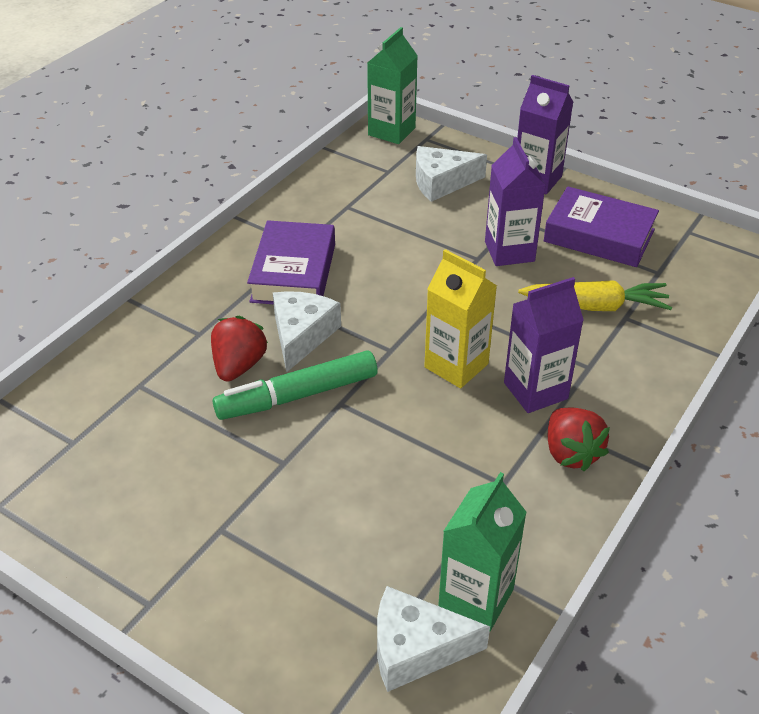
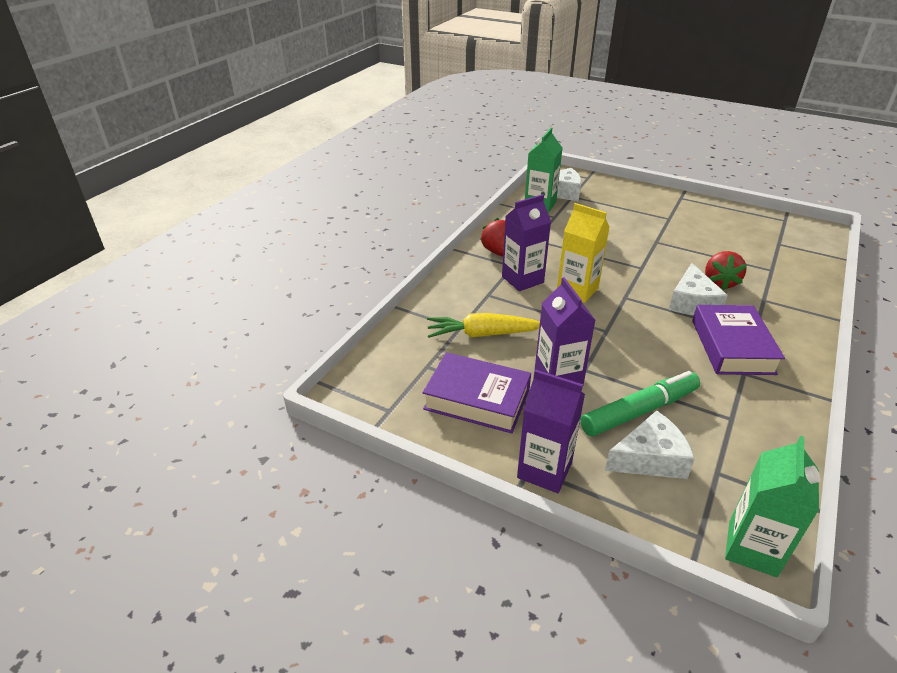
camera: 175 degrees right, 5 degrees down
(297, 396) = (670, 269): green marker -> green marker (639, 411)

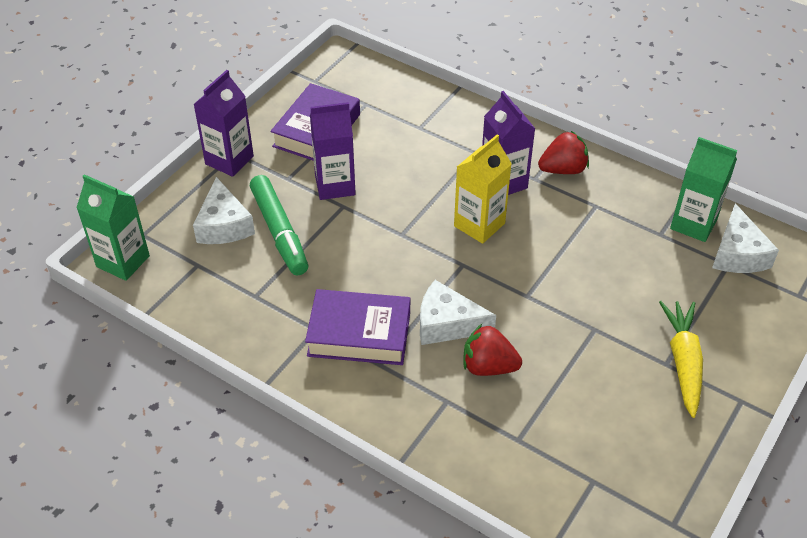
camera: 95 degrees right, 10 degrees up
(482, 334) = (407, 142): yellow carrot -> yellow carrot (683, 362)

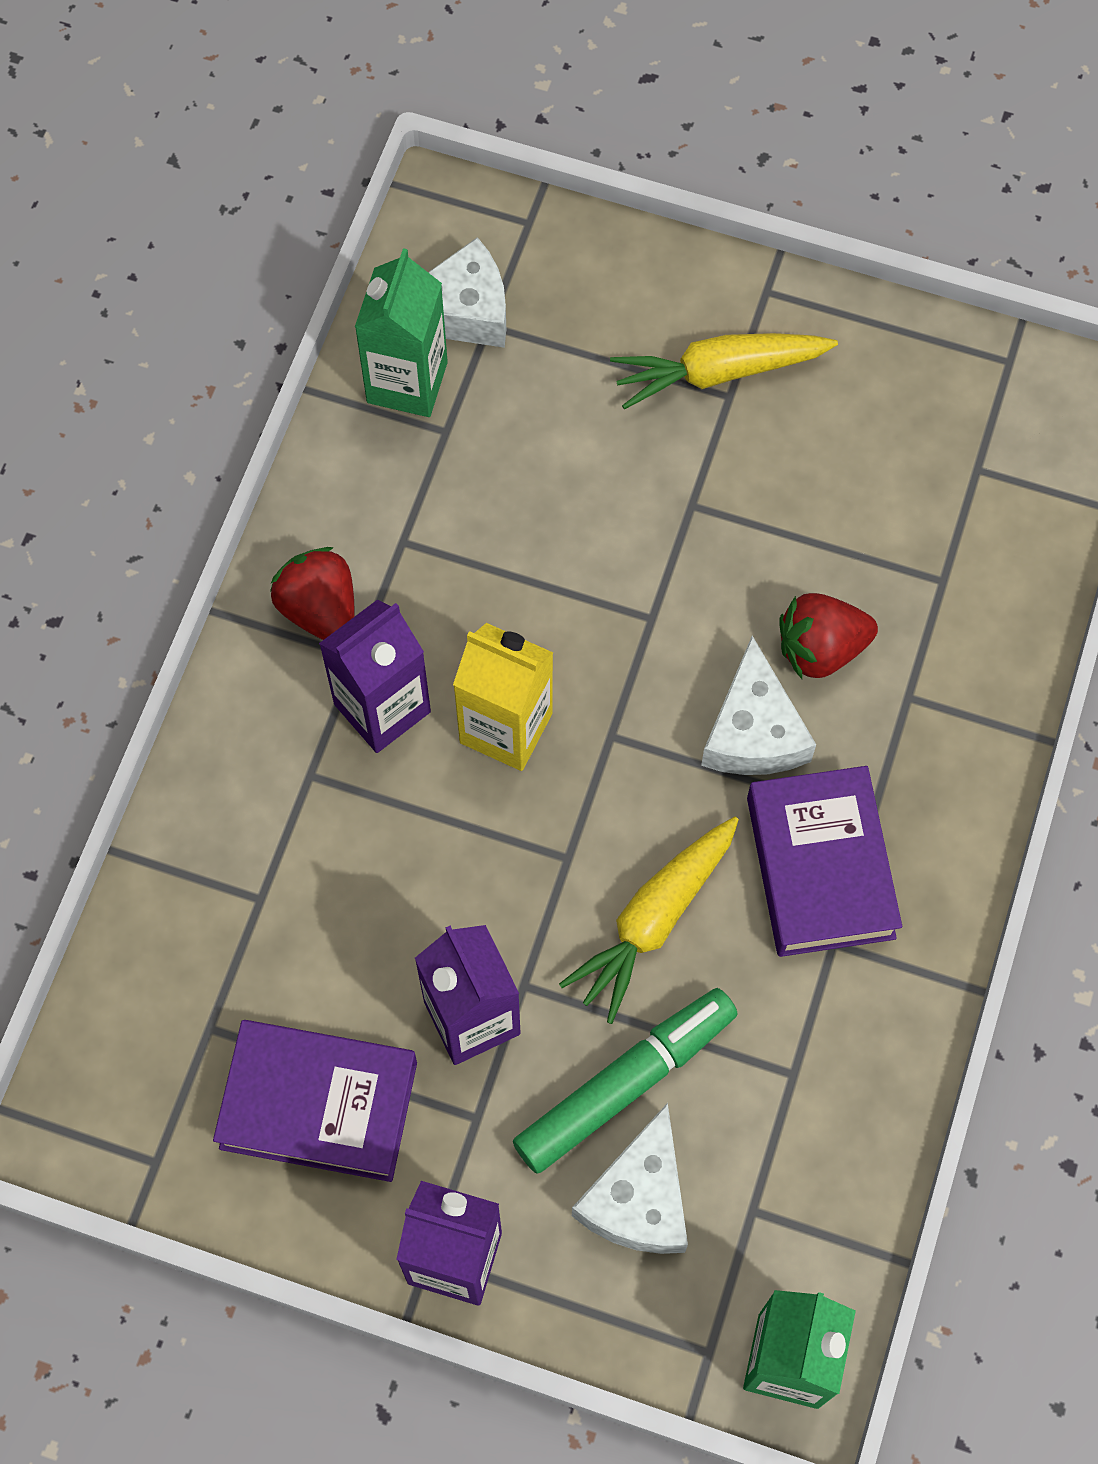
camera: 105 degrees left, 20 degrees up
(224, 225) = (638, 1198): white cheese -> white cheese turned 135 degrees clockwise
(356, 259) = (653, 920): none -> yellow carrot
(488, 366) = (820, 649): red strawberry -> red strawberry turned 75 degrees clockwise

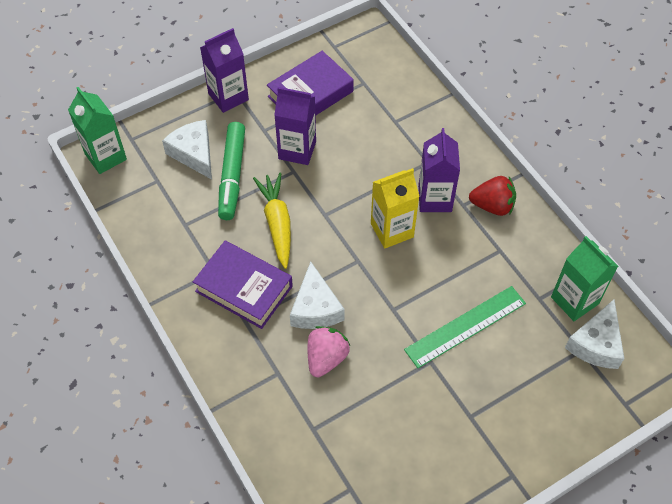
camera: 130 degrees right, 10 degrees down
(588, 498) = (465, 326): none -> green ruler
(718, 373) = (485, 421): yellow carrot -> none
(753, 731) = (315, 308): white cheese -> white cheese turned 135 degrees counterclockwise
(820, 649) = (326, 358): red strawberry -> pink strawberry

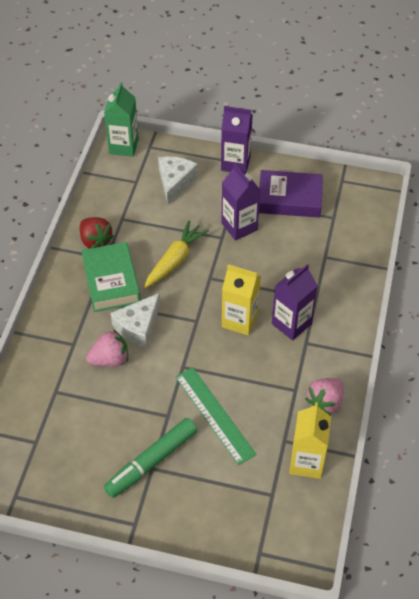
camera: 45 degrees right, 5 degrees down
(232, 175) = (182, 212): green marker -> green marker (151, 462)
(244, 288) = (111, 281): purple book -> green book
(465, 326) = (215, 415): green ruler -> green ruler turned 45 degrees clockwise
(492, 206) = (325, 359): red strawberry -> red strawberry (95, 241)
(533, 241) = (325, 403): none -> pink strawberry
(574, 300) = (306, 462): green carton -> yellow carton
(596, 344) = (287, 500): white cheese -> none

